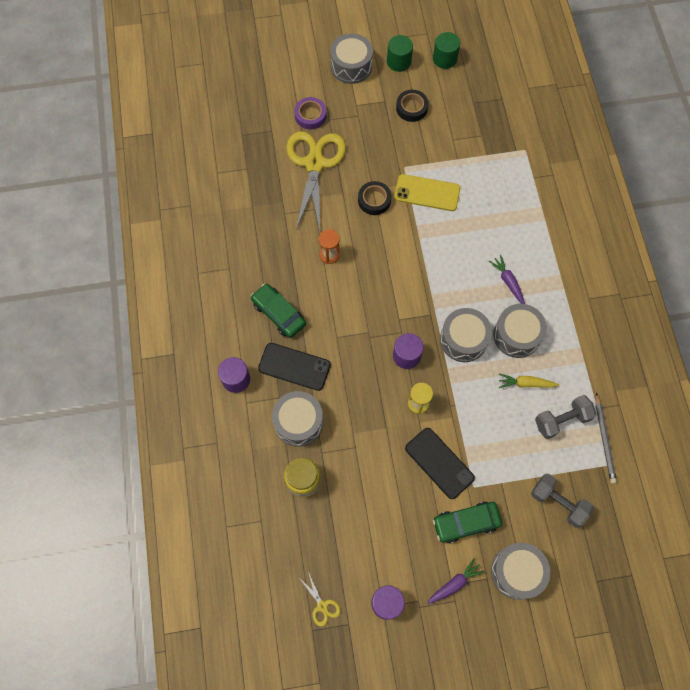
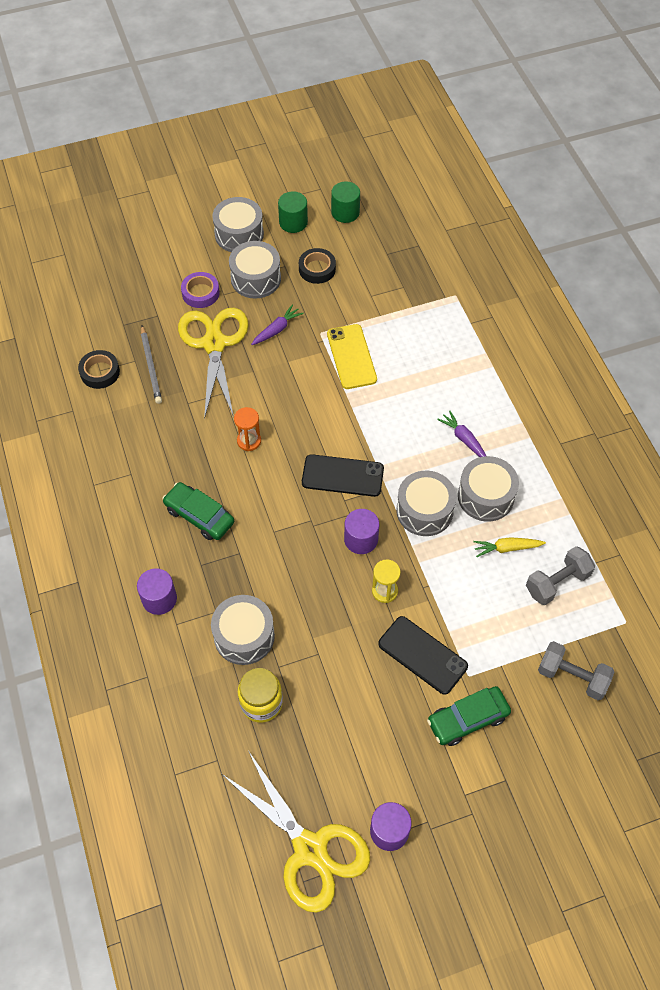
camera: 10 degrees left, 10 degrees down
(294, 367) = (228, 573): black phone -> black phone (342, 476)
(322, 606) = (310, 849): yellow scissors -> yellow scissors, size x2.50
(374, 200) = (291, 373): black tape -> black tape (100, 372)
(427, 193) = (351, 357): yellow phone -> yellow phone turned 75 degrees clockwise
(454, 583) = (467, 793): purple carrot -> purple carrot (277, 329)
(517, 572) = (540, 766): grey drum -> grey drum (256, 278)
(604, 440) = (611, 596): grey pencil -> grey pencil (151, 366)

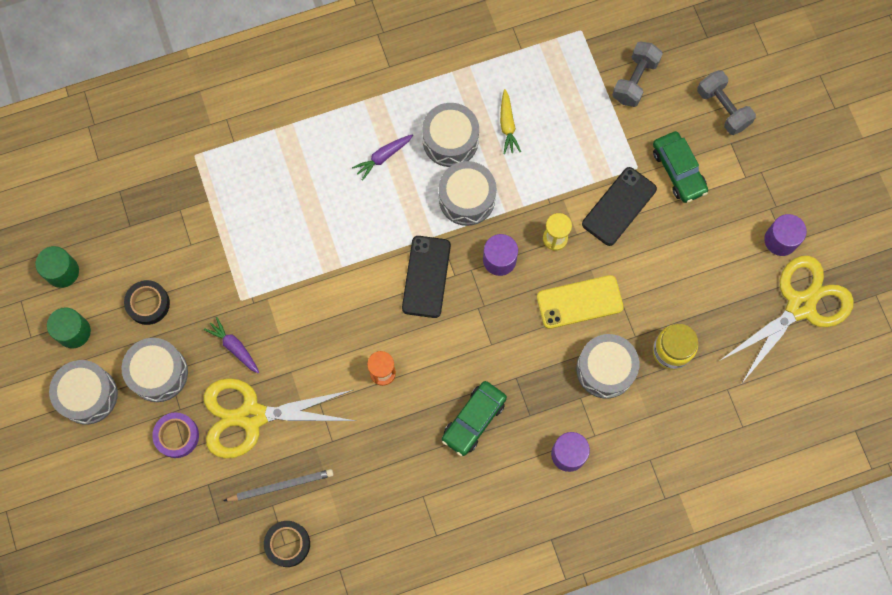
camera: 90 degrees left, 15 degrees up
(351, 357) = (275, 266): yellow phone -> yellow phone (579, 302)
(557, 582) = (543, 84): grey dumbbell -> grey dumbbell (722, 108)

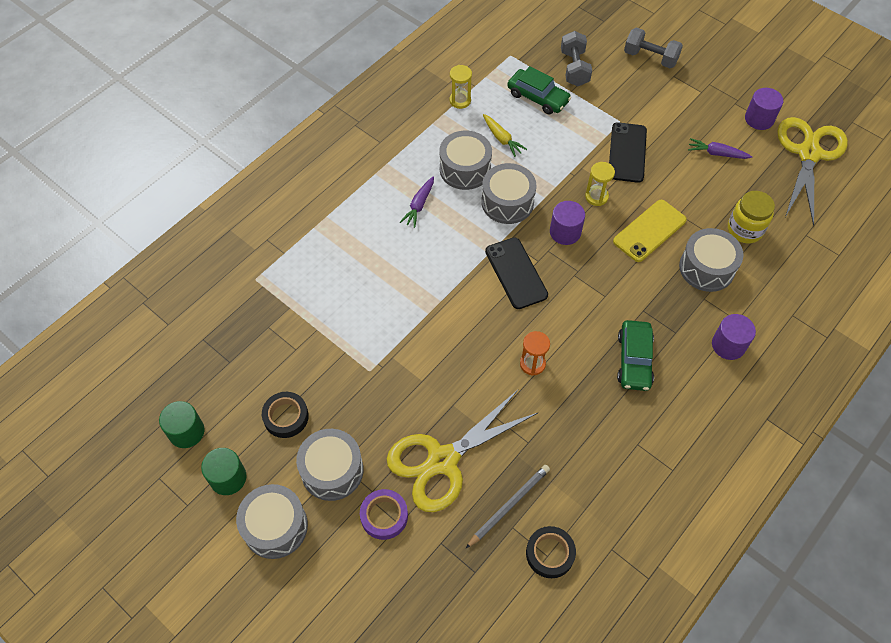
camera: 30 degrees left, 15 degrees down
(234, 347) = (389, 411): purple carrot -> purple carrot (717, 153)
(495, 59) = (460, 100): none -> yellow hourglass
(678, 170) = (651, 110): green car -> green car (538, 97)

